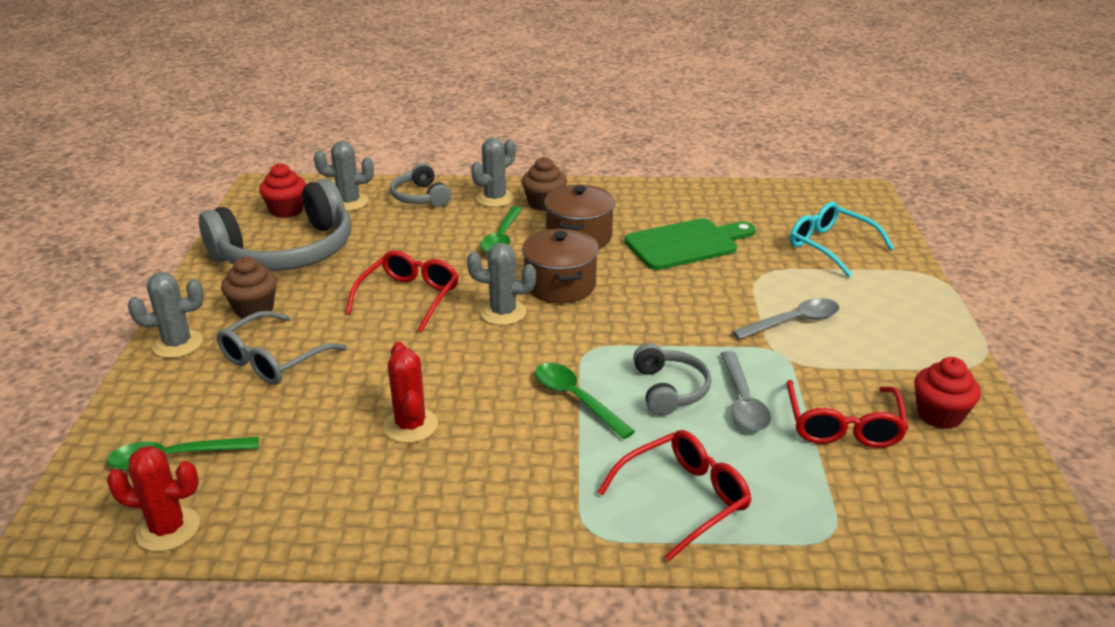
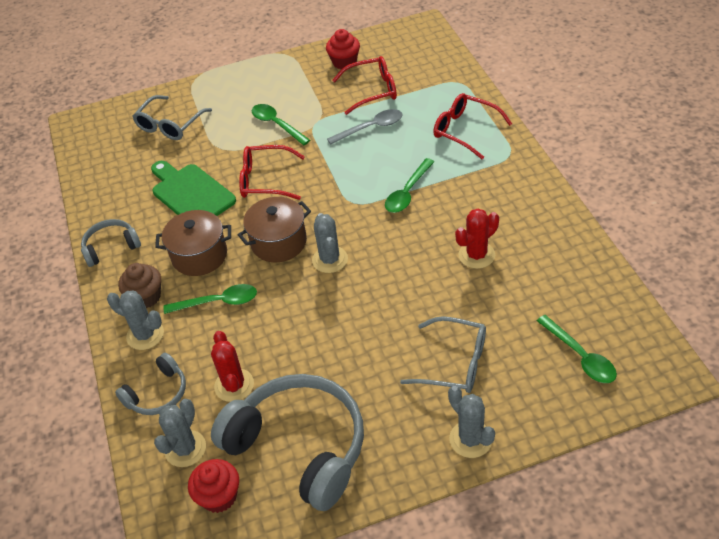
camera: 105 degrees left, 15 degrees up
(168, 529) = (631, 321): red cactus -> red cactus (234, 385)
(254, 309) = (398, 416): brown cupcake -> none
(349, 202) = (185, 449): grey cactus -> grey cactus turned 45 degrees clockwise
(409, 297) = (334, 322): red glasses -> red glasses (265, 180)
(670, 389) = (376, 157): grey headphones -> grey headphones (111, 247)
(794, 322) = (276, 124): grey spoon -> green spoon
(830, 246) = (170, 125): turquoise glasses -> grey glasses

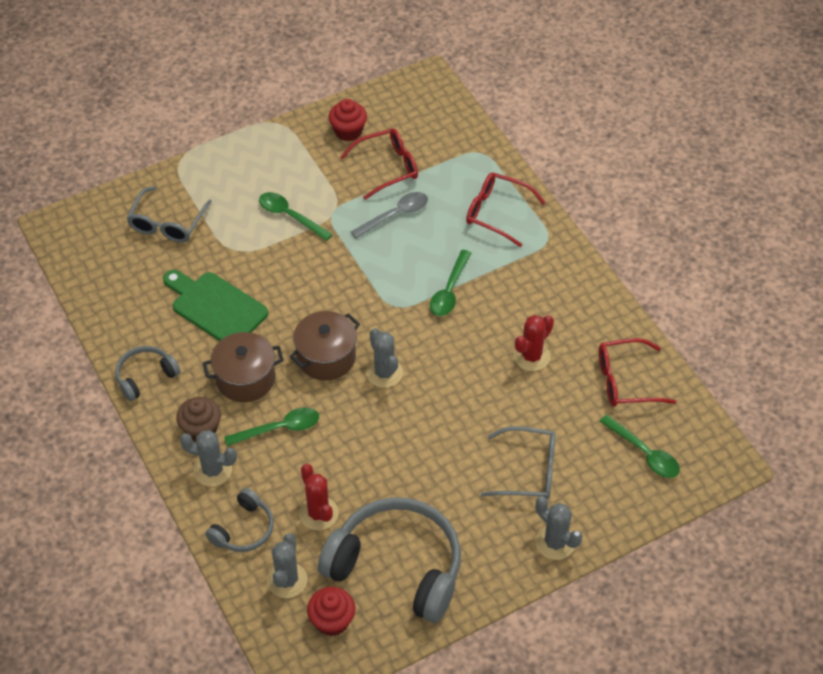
camera: 15 degrees left, 5 degrees up
(265, 180) = (294, 286): red glasses -> red glasses (625, 381)

